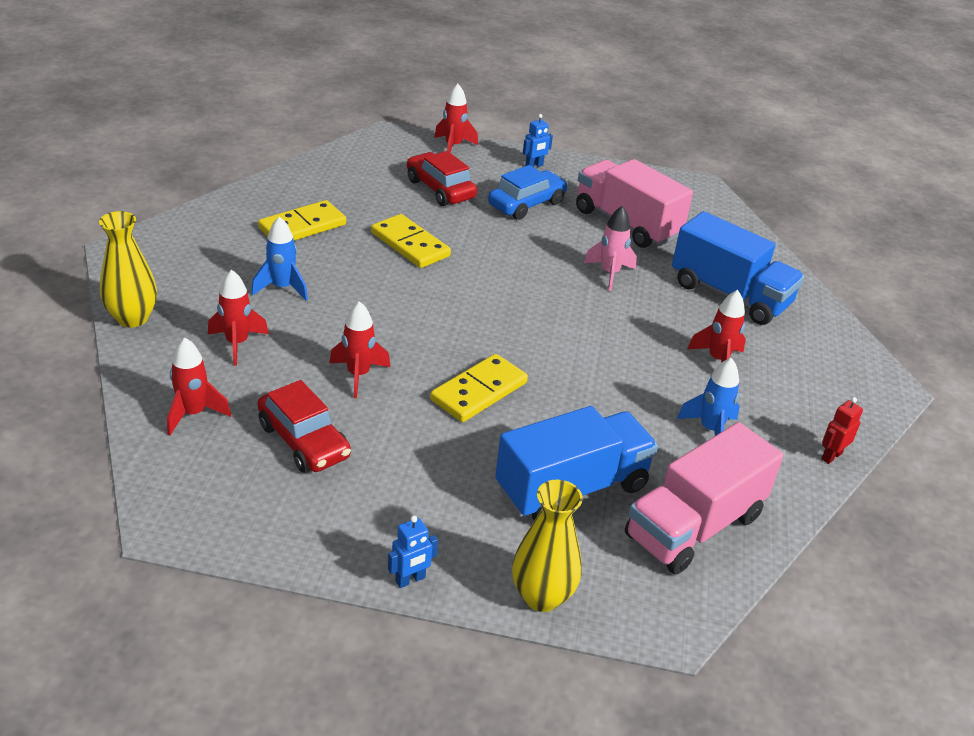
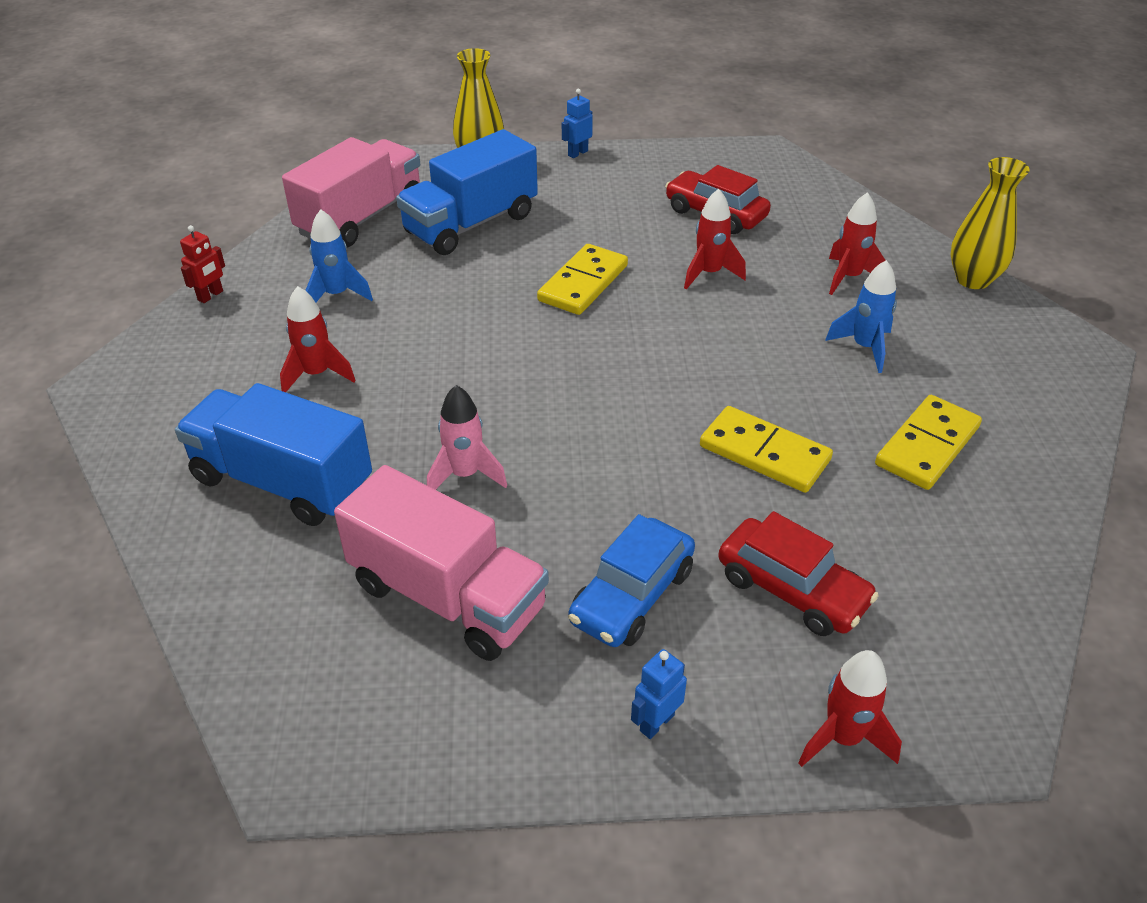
camera: 170 degrees right, 5 degrees up
(193, 414) = (823, 215): red rocket -> none

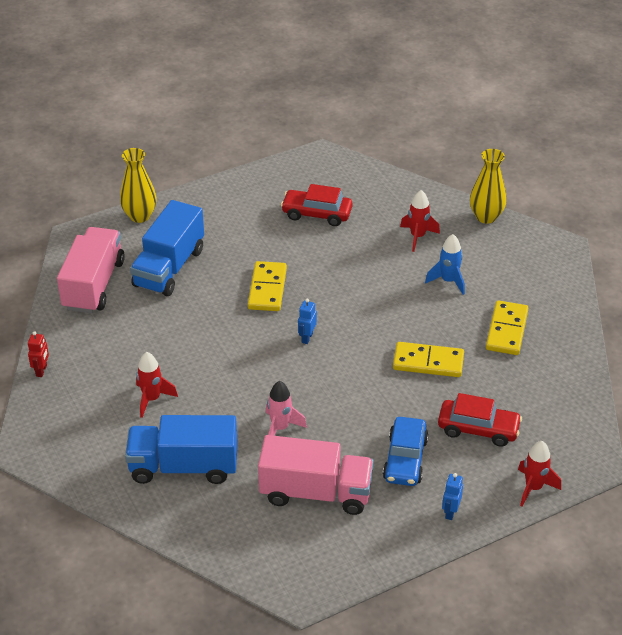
camera: 25 degrees left, 0 degrees up
(337, 295) = (122, 344): blue rocket -> none
(577, 153) = (201, 191): blue robot -> blue robot (307, 338)
(709, 274) = (337, 259): red rocket -> none

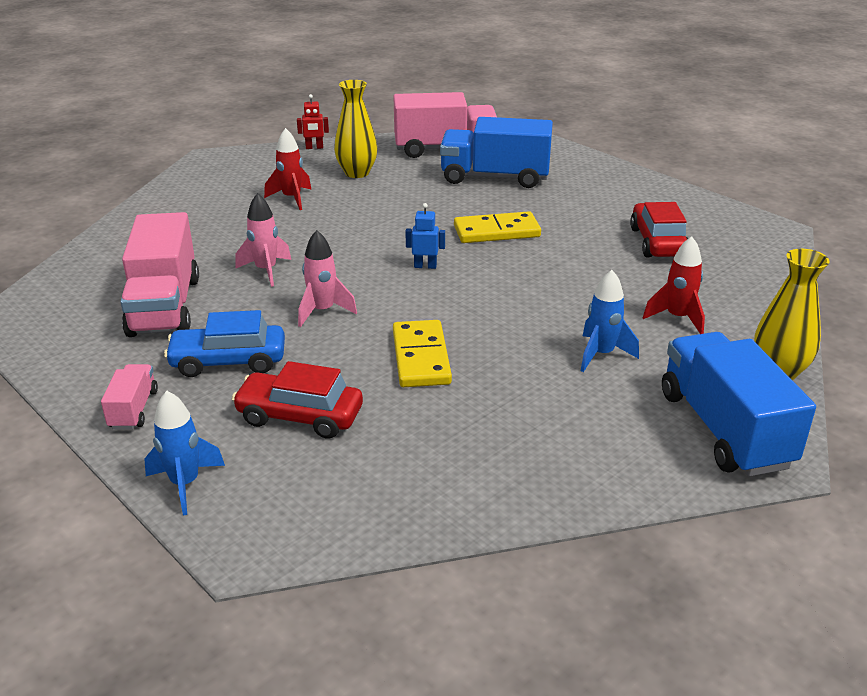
camera: 75 degrees right, 10 degrees down
(140, 216) = (565, 152): yellow vase -> yellow vase (357, 173)
(183, 466) = (197, 228): blue truck -> blue truck (724, 429)
(353, 402) = (323, 311): none -> pink rocket
(450, 512) = (133, 409): blue robot -> pink truck
(478, 429) = (299, 416): red car -> red car turned 105 degrees clockwise
(507, 330) = (525, 421): yellow domino -> none
(533, 488) = (185, 484): red rocket -> blue rocket

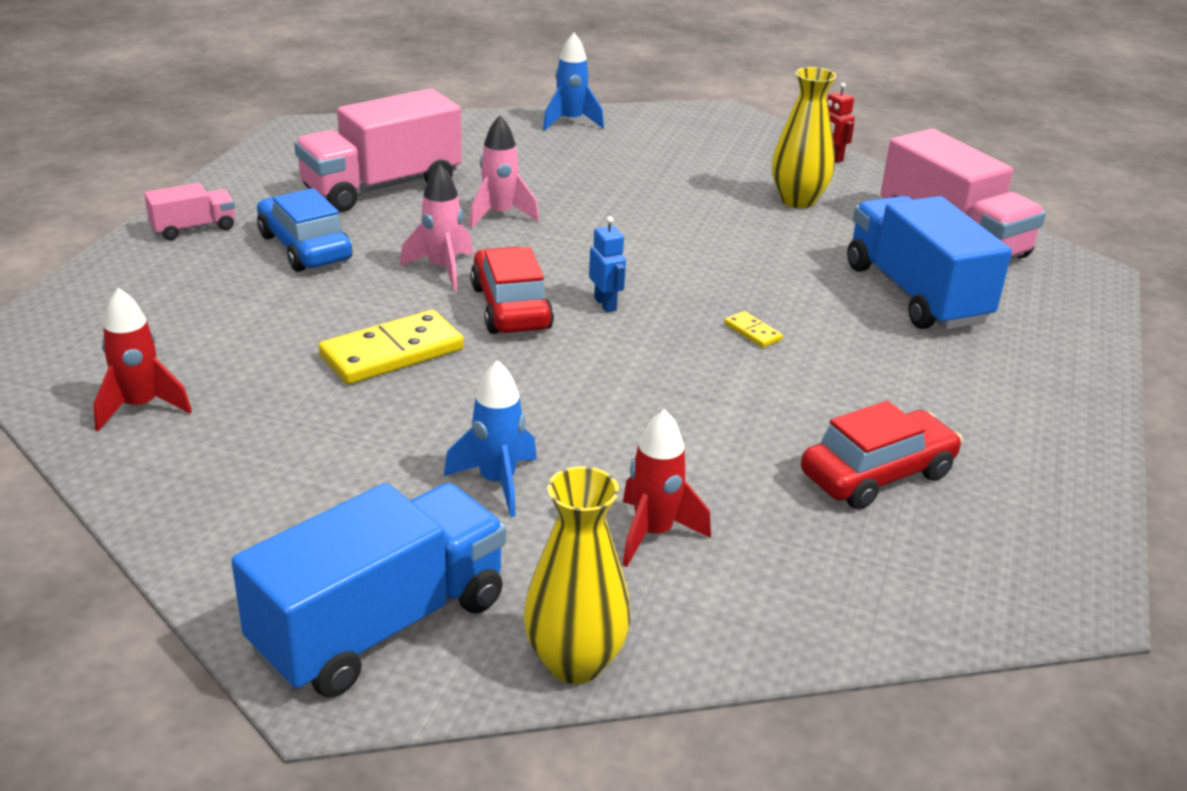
camera: 60 degrees right, 0 degrees up
(185, 484) = (91, 287): blue rocket -> blue rocket (571, 122)
(292, 198) = (681, 182): red rocket -> red rocket (140, 407)
(299, 416) = (230, 312): red car -> red car (510, 308)
(496, 232) = (752, 332): yellow domino -> yellow domino, size x0.45

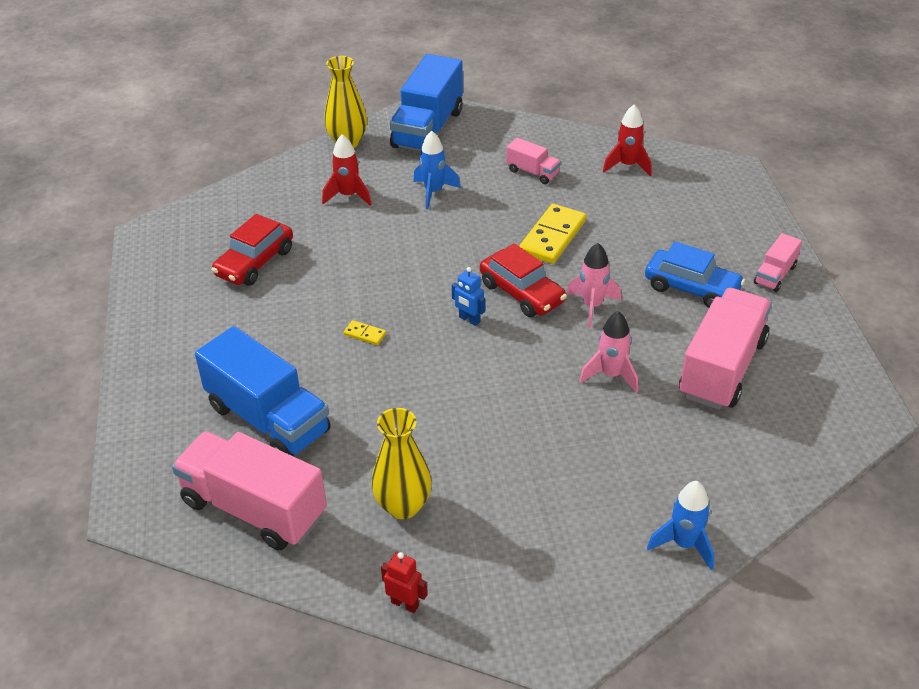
camera: 155 degrees right, 10 degrees up
(297, 454) = (533, 172): none -> pink truck

